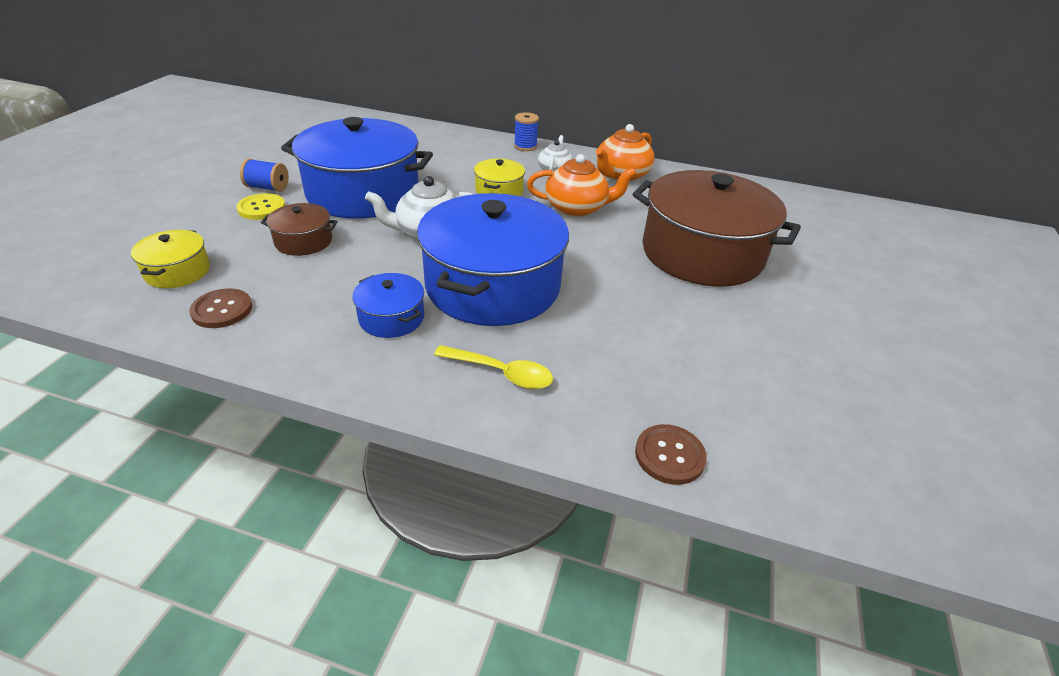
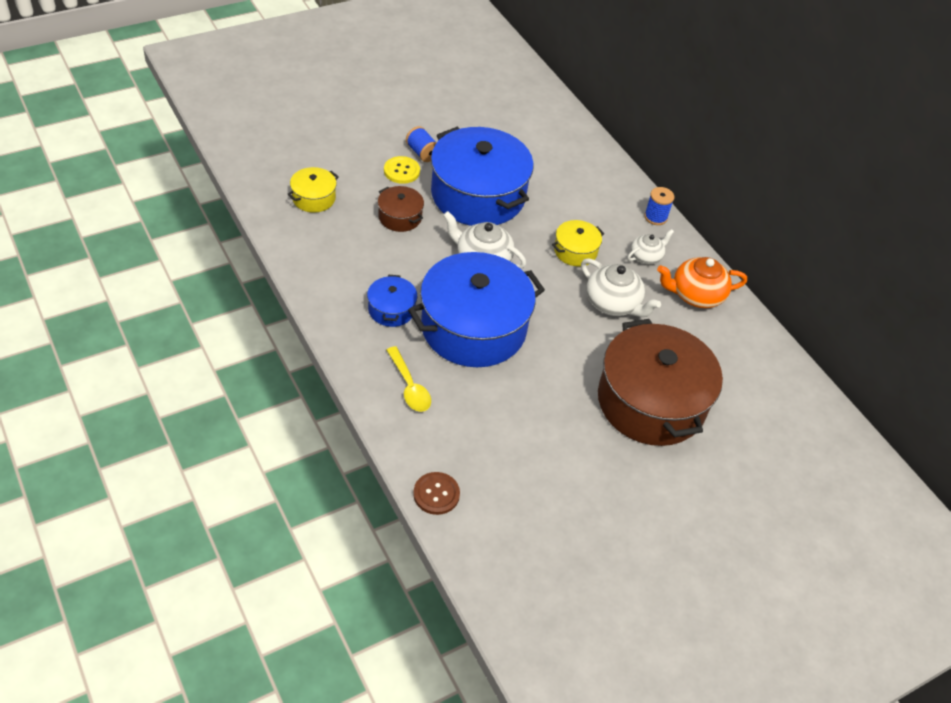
camera: 40 degrees right, 10 degrees up
(222, 310) = (312, 243): brown button -> none
(577, 208) = (613, 303): orange teapot -> white teapot

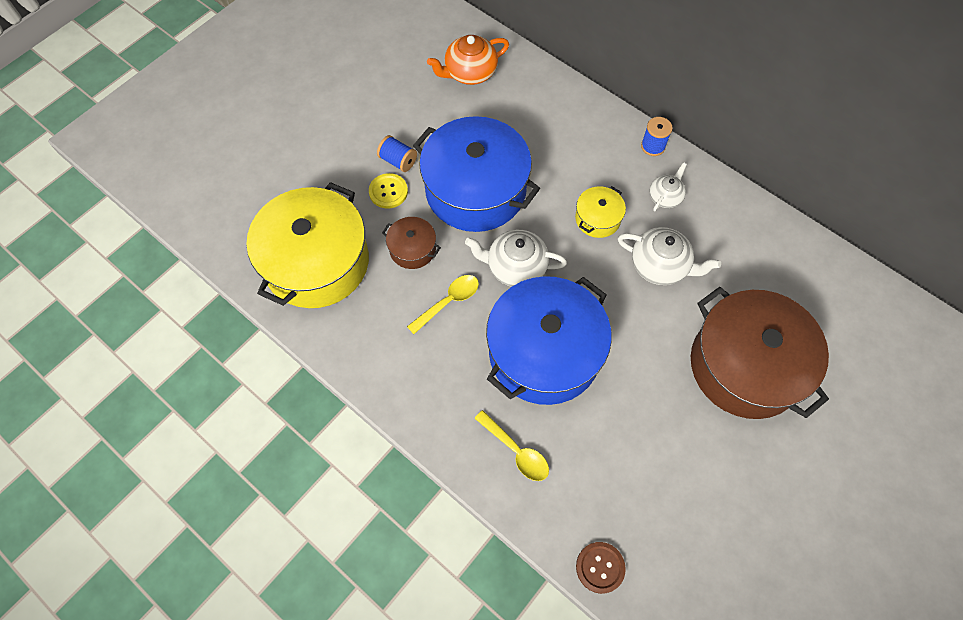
camera: 15 degrees left, 15 degrees up
(313, 198) = (316, 262): yellow pot -> yellow pot, size x2.25
(391, 309) = (456, 366): blue pot -> none
(410, 263) = (448, 302): none -> yellow spoon
(695, 295) = (729, 223): orange teapot -> orange teapot (469, 72)

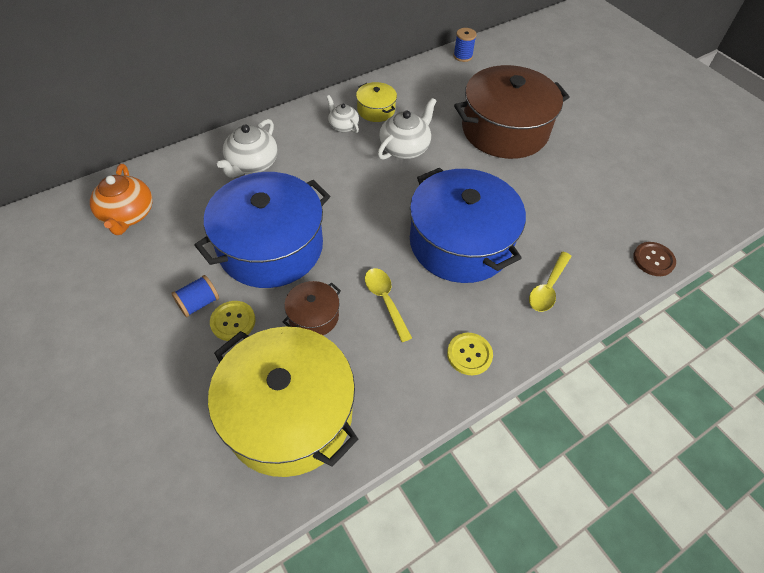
camera: 75 degrees left, 10 degrees down
(412, 388) = (469, 354): none -> yellow button
(515, 267) = (368, 240): white teapot -> white teapot (252, 164)
(516, 451) = (548, 288): yellow spoon -> yellow spoon turned 150 degrees clockwise
(597, 219) = (344, 171): yellow pot -> yellow pot (376, 110)
(653, 146) = (291, 118): blue spool -> blue spool (462, 56)

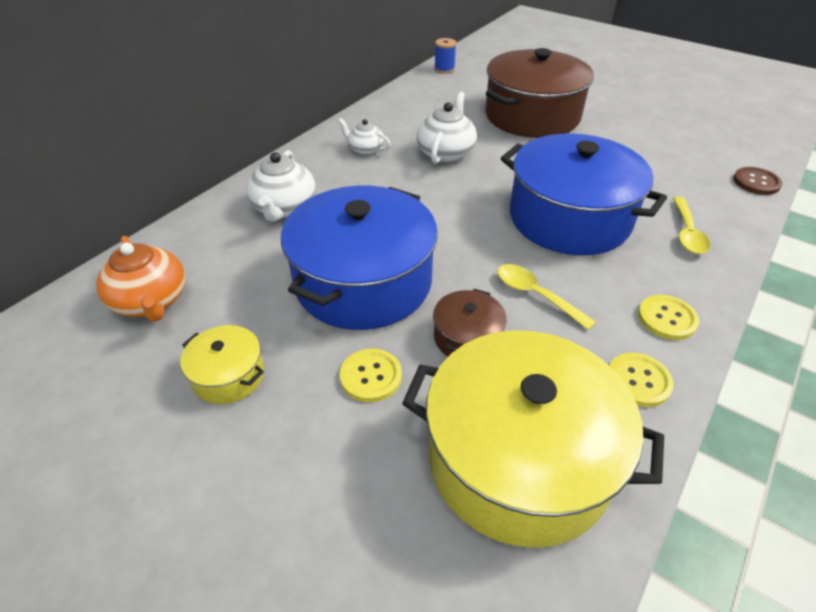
camera: 20 degrees left, 10 degrees down
(199, 303) = (311, 370): blue spool -> none
(376, 110) = (390, 128): yellow pot -> yellow pot (229, 375)
(409, 393) = (638, 381): none -> yellow button

